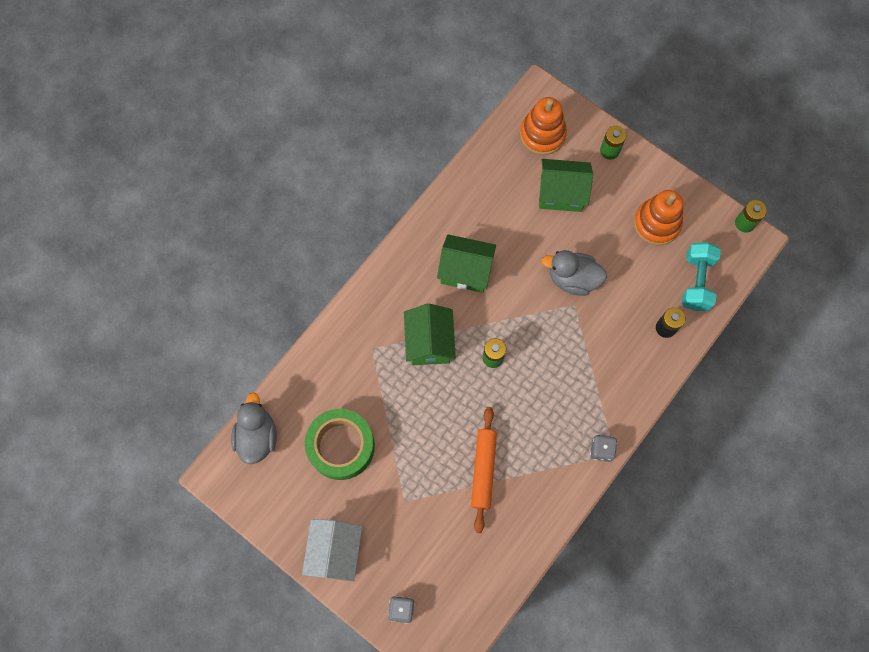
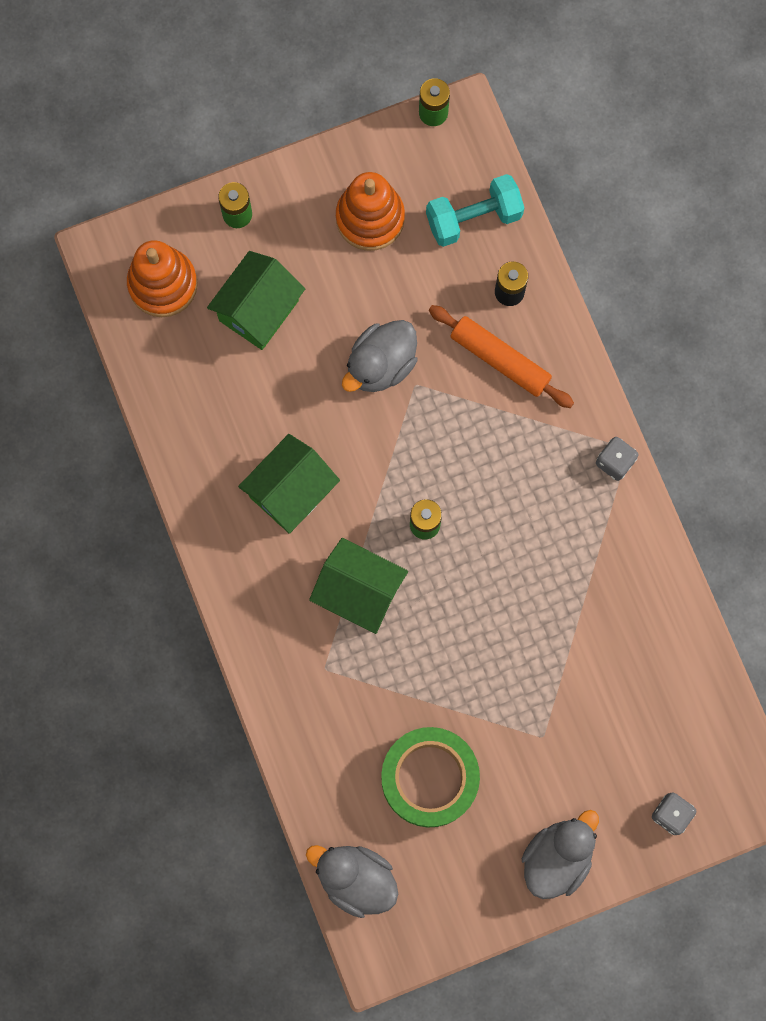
camera: 60 degrees left, 5 degrees up
(335, 551) = (557, 857): white house -> grey duck
(483, 470) = (559, 618): orange rolling pin -> orange rolling pin (500, 359)
(696, 282) = (473, 218): turquoise dumbbell -> turquoise dumbbell turned 60 degrees counterclockwise

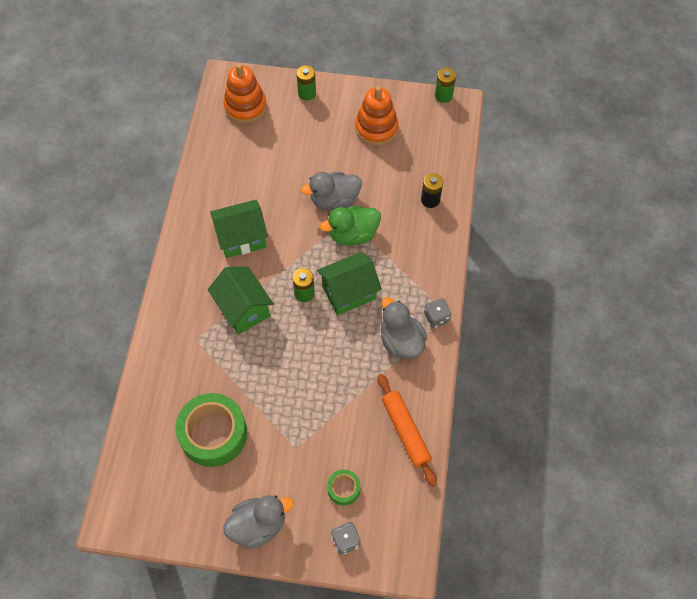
camera: 30 degrees right, 15 degrees down
(259, 310) = (286, 142): green house -> green house (349, 292)
(355, 879) = (131, 467): grey duck -> grey duck (401, 341)
(436, 403) = (353, 234): none -> green duck
(473, 218) = (433, 155): turquoise dumbbell -> none
(500, 359) = (403, 231): orange rolling pin -> orange rolling pin (405, 431)
(631, 753) = (344, 489): none -> green tape

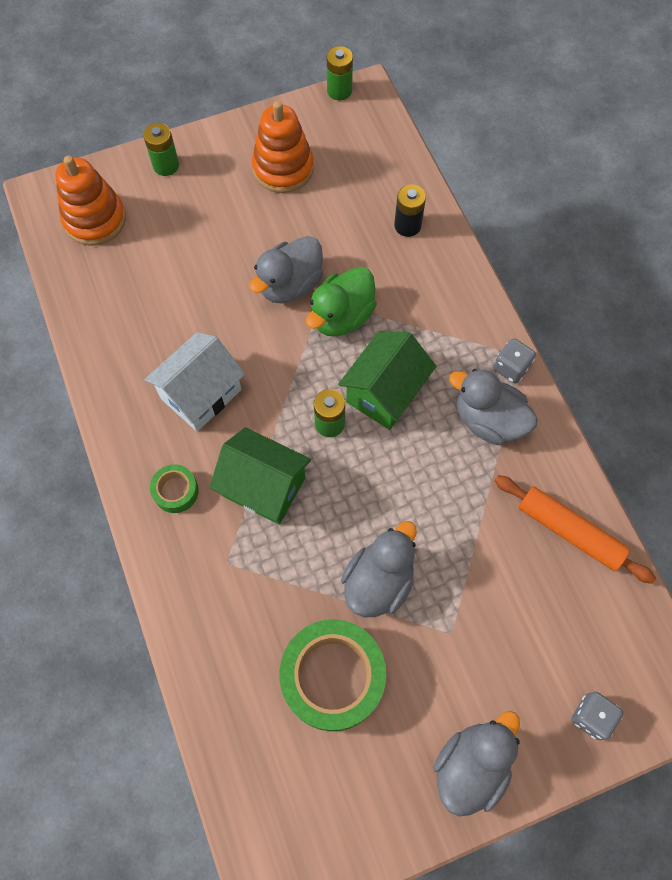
camera: 30 degrees left, 5 degrees up
(241, 238) = (201, 394): green house -> white house
(273, 396) = (378, 581): none -> grey duck
(344, 489) = (545, 650): green tape -> green tape (176, 491)

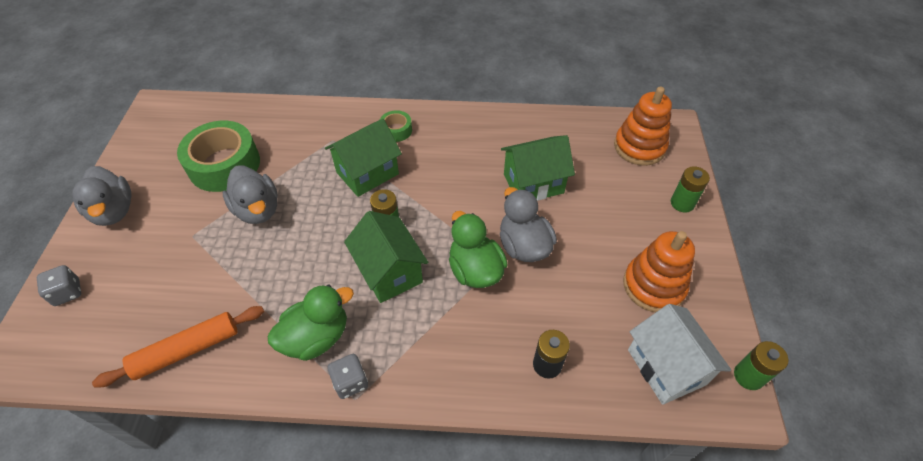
camera: 115 degrees right, 15 degrees down
(199, 304) = (533, 183): none -> green house
(201, 394) = (457, 162): white house -> white house (666, 367)
(488, 420) = (316, 337): grey duck -> green duck

